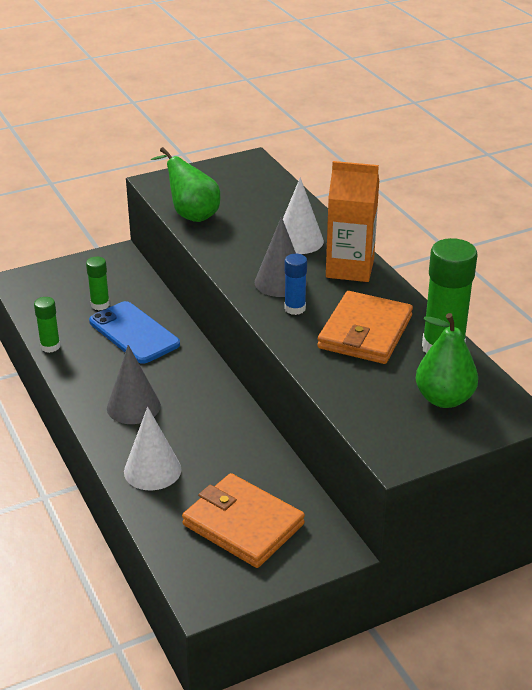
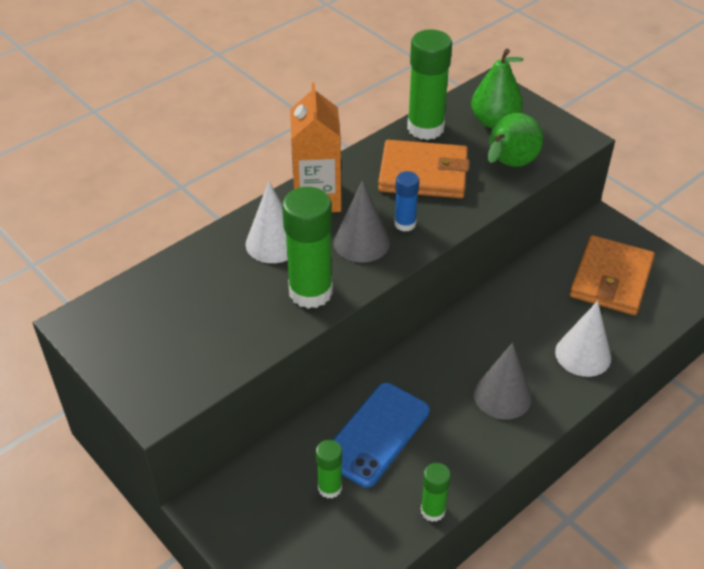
camera: 105 degrees left, 10 degrees up
(191, 214) = (238, 348): green pear -> green pear (509, 165)
(232, 250) = (310, 292): none -> green glue stick

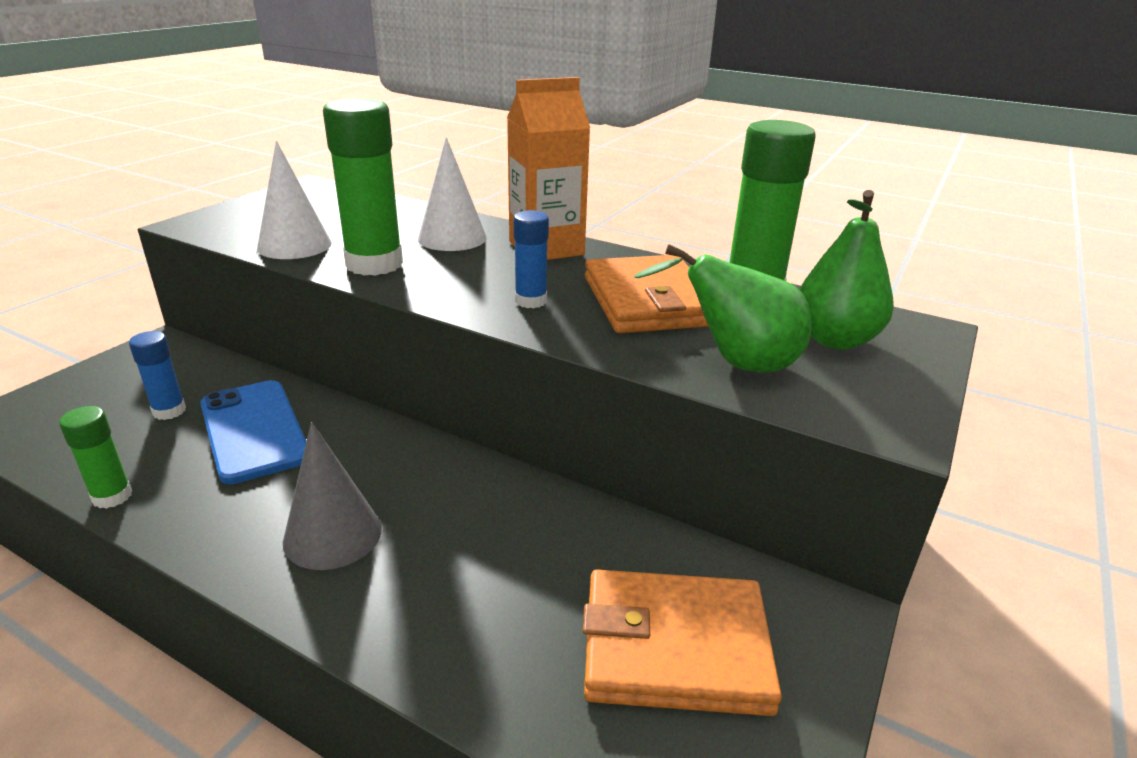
camera: 70 degrees right, 15 degrees down
(330, 488) = (169, 411): green glue stick -> blue glue stick
(361, 242) = (478, 280): grey cone -> none
(376, 434) = (254, 430): blue phone -> blue phone turned 45 degrees clockwise
(583, 354) = (449, 626): white cone -> white cone (294, 245)

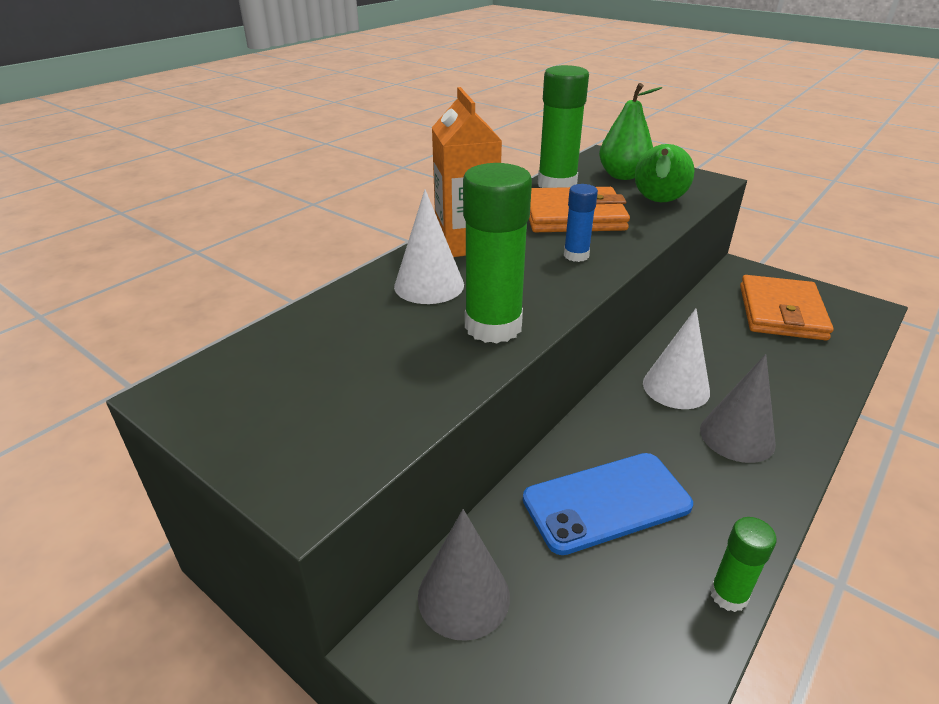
camera: 80 degrees left, 5 degrees up
(169, 411) = (572, 585): blue glue stick -> none
(184, 365) = (463, 596): none -> grey cone
(294, 245) = (427, 382): white cone -> white cone (676, 387)

